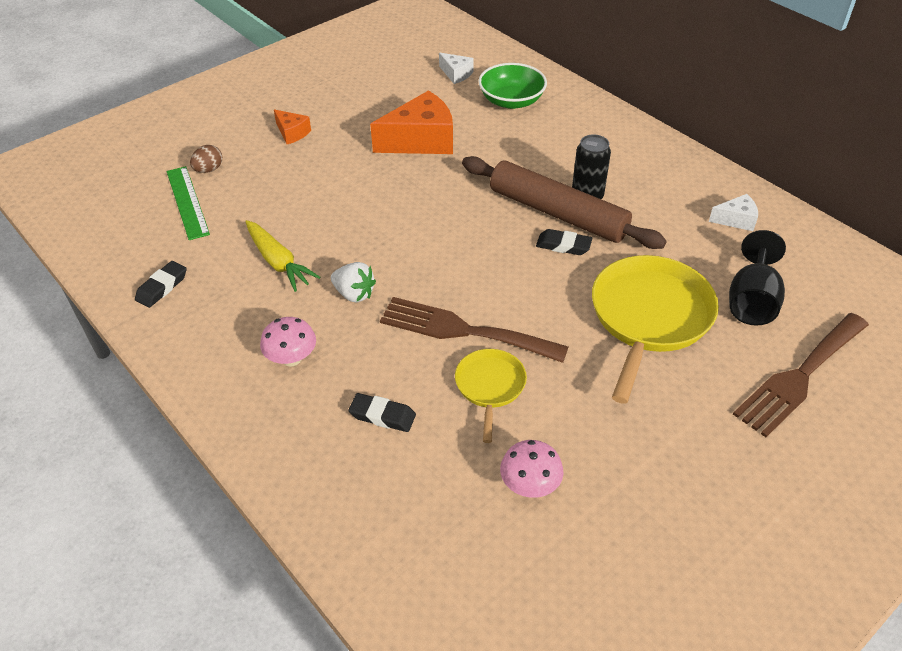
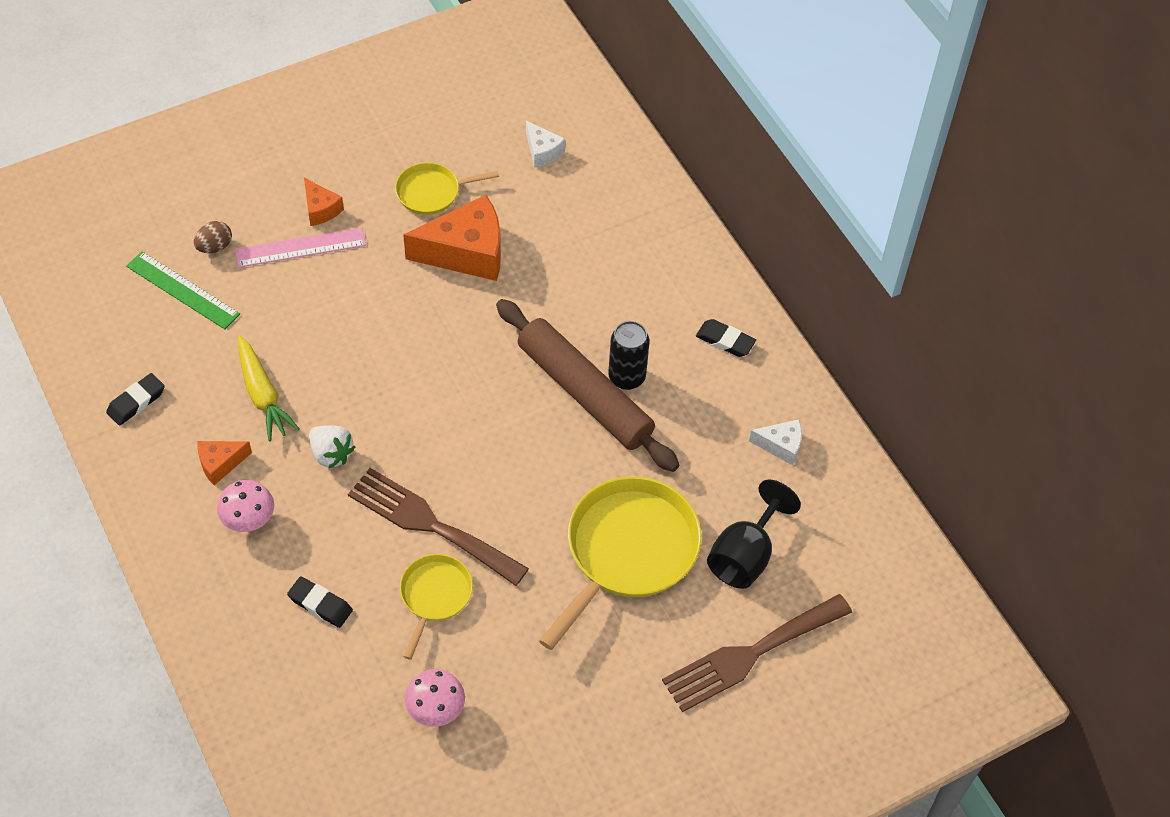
camera: 10 degrees right, 10 degrees up
(187, 202) = (182, 290): green ruler -> green ruler turned 45 degrees counterclockwise
(252, 320) = (220, 464): none -> orange cheese
(282, 159) = (300, 247): none -> pink ruler
(379, 109) = (431, 192): none -> yellow pan
(511, 101) = (594, 210): green bowl -> none
(563, 245) = (574, 439): black eraser -> black eraser (725, 341)

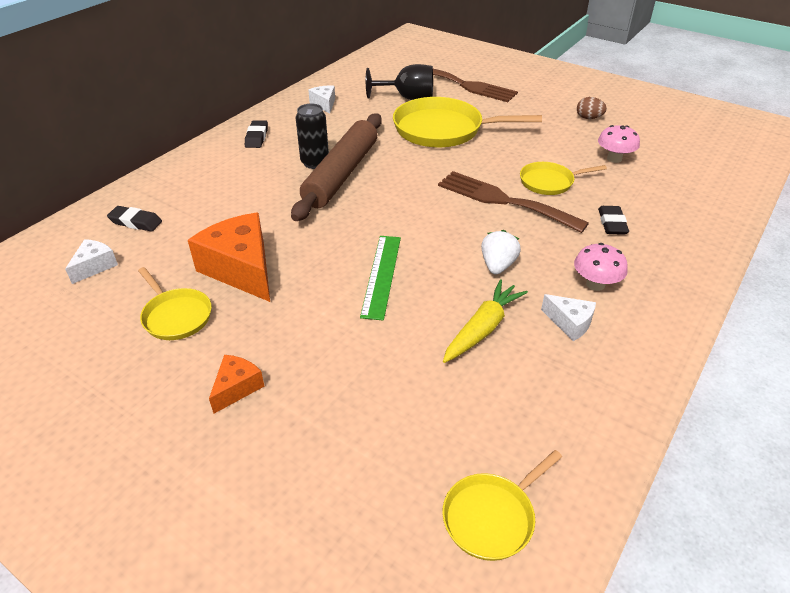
camera: 115 degrees left, 15 degrees down
(106, 307) = (491, 517): none -> yellow pan
(136, 402) = (572, 416): black eraser -> black eraser (136, 222)
(182, 290) = (416, 453): green ruler -> green ruler (381, 275)
(215, 247) = (339, 455): brown egg -> brown egg (588, 118)
(220, 464) = (570, 323): orange cheese -> white cheese
(300, 247) = (298, 380): pink ruler -> none
(430, 524) = (503, 200): brown fork -> brown fork turned 120 degrees clockwise

